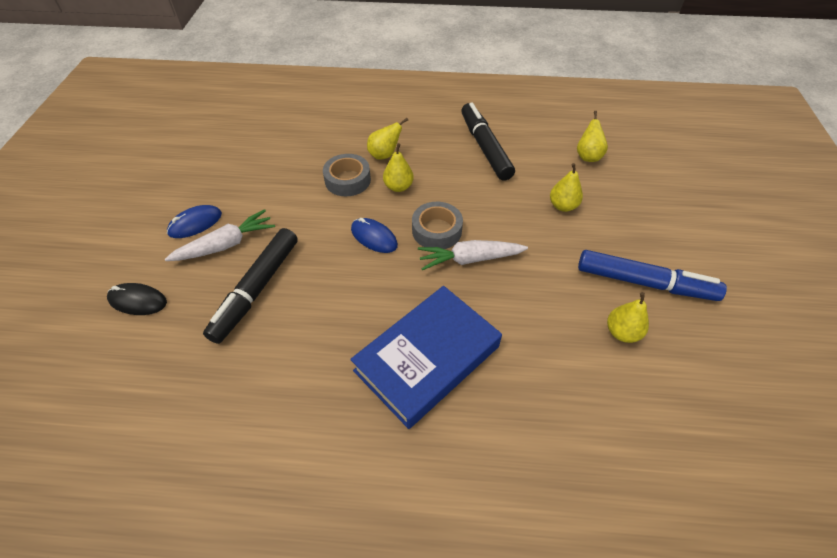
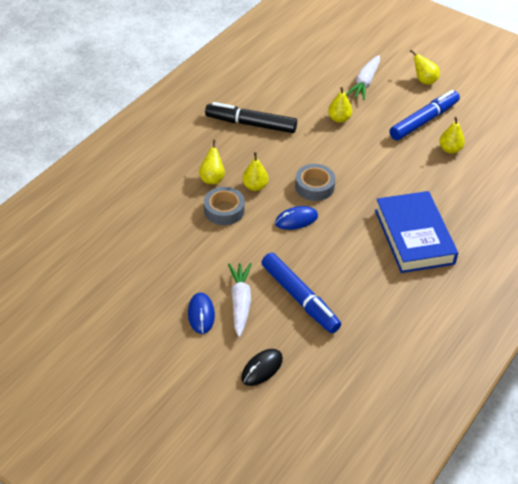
camera: 60 degrees left, 5 degrees down
(256, 289) = (299, 298): black marker -> blue marker
(469, 259) = (351, 183): white carrot -> white carrot (365, 82)
(588, 156) = (303, 82): yellow pear -> yellow pear (424, 80)

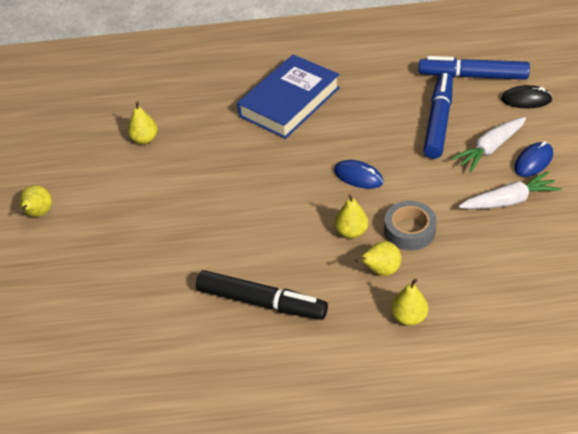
camera: 125 degrees left, 0 degrees up
(251, 124) = (261, 302): black marker -> black marker turned 45 degrees counterclockwise
(314, 186) = (301, 192): grey tape -> none
(339, 119) = (176, 238): yellow pear -> yellow pear (409, 317)
(365, 82) = (86, 257): white carrot -> white carrot (509, 200)
(424, 121) = (115, 177): blue marker -> blue marker (472, 76)

